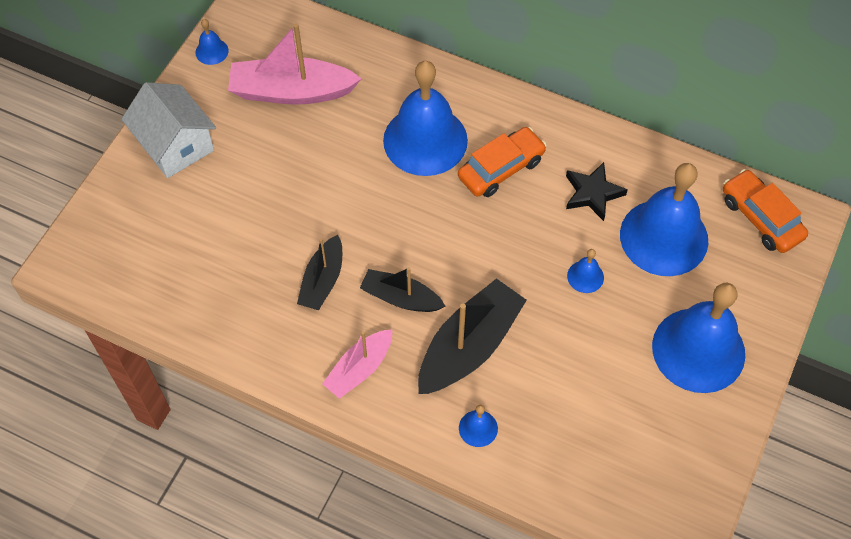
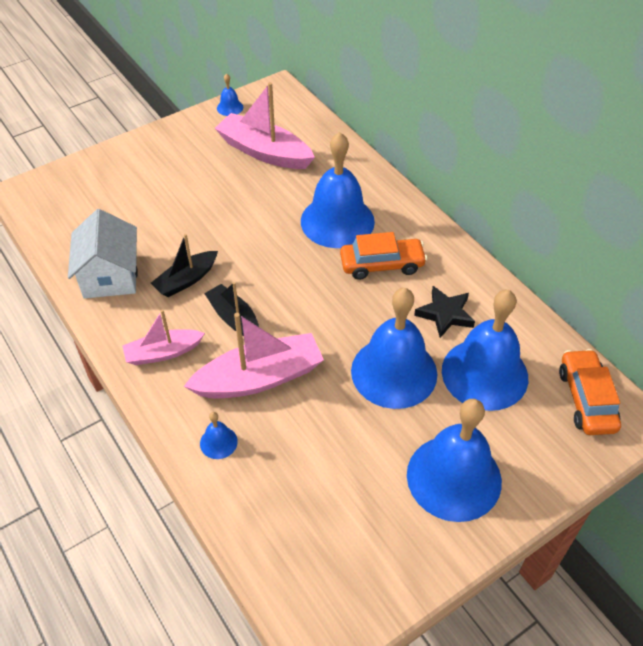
camera: 30 degrees right, 10 degrees down
(175, 145) = (158, 152): white house -> white house (110, 276)
(469, 346) = (259, 378): black boat -> pink boat
(585, 276) = (394, 372): blue bell -> blue bell, size x2.44

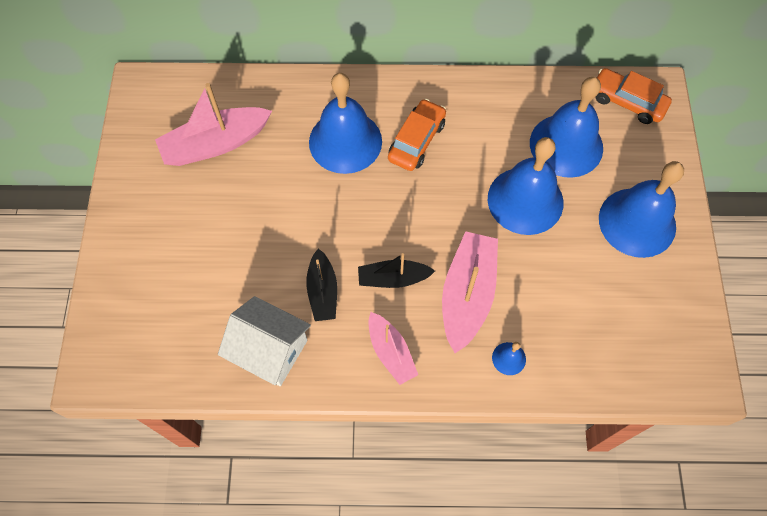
camera: 55 degrees left, 15 degrees up
(163, 353) = (391, 352): pink boat -> pink boat turned 45 degrees counterclockwise
(230, 107) = (130, 136): blue bell -> none
(445, 314) = (496, 132): black star -> none

